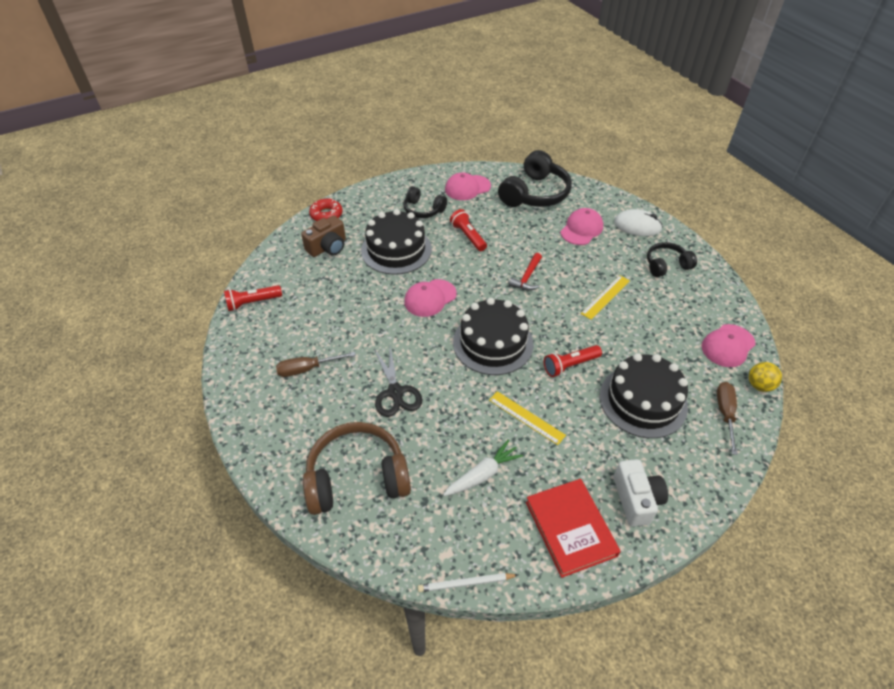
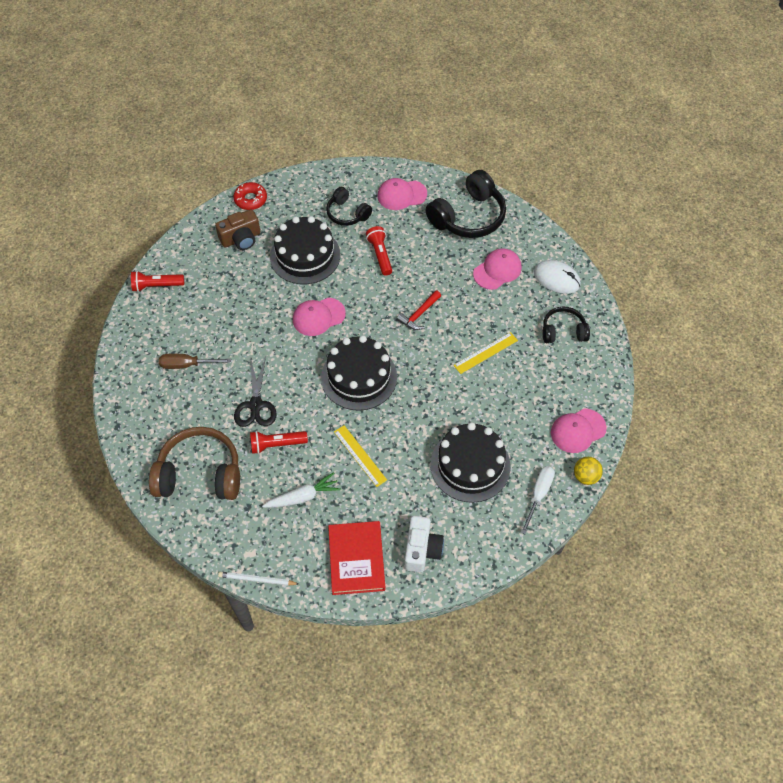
camera: 15 degrees right, 10 degrees up
(570, 365) = (419, 415): red flashlight -> red flashlight (276, 444)
(725, 413) = (538, 495): brown screwdriver -> white screwdriver

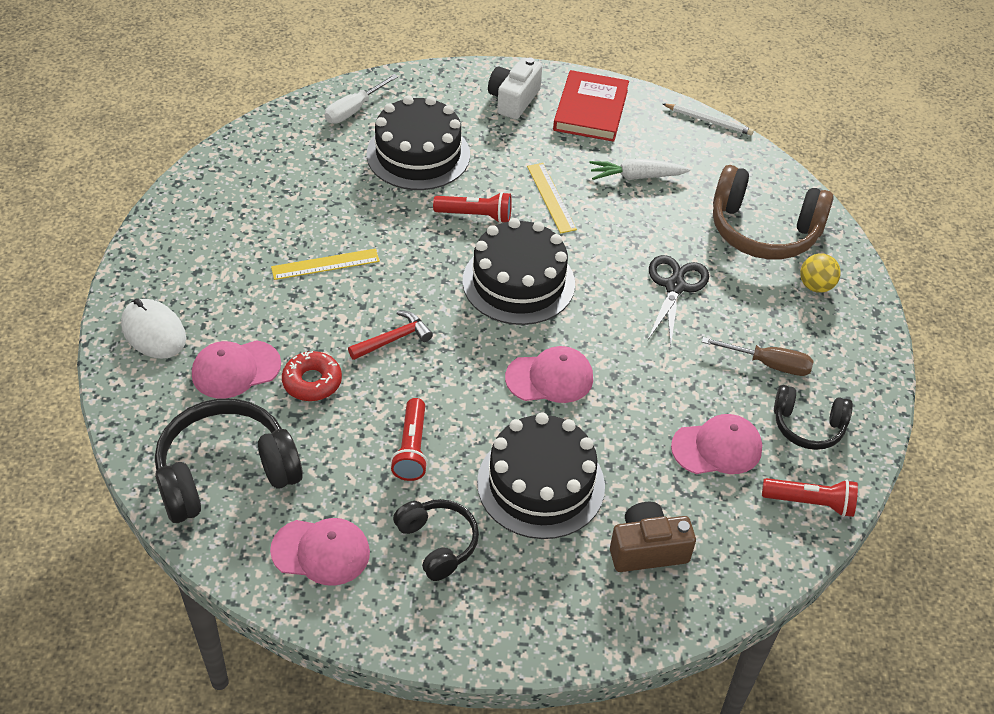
camera: 165 degrees left, 10 degrees down
(250, 199) = (612, 629): red donut -> red donut (312, 382)
(276, 444) = (656, 236): red flashlight -> red flashlight (476, 216)
(563, 331) = (198, 261): black headphones -> black headphones (808, 426)
(578, 430) = (264, 153): pink cap -> pink cap (717, 448)
(585, 476) = (288, 111): yellow ball -> yellow ball (815, 286)

